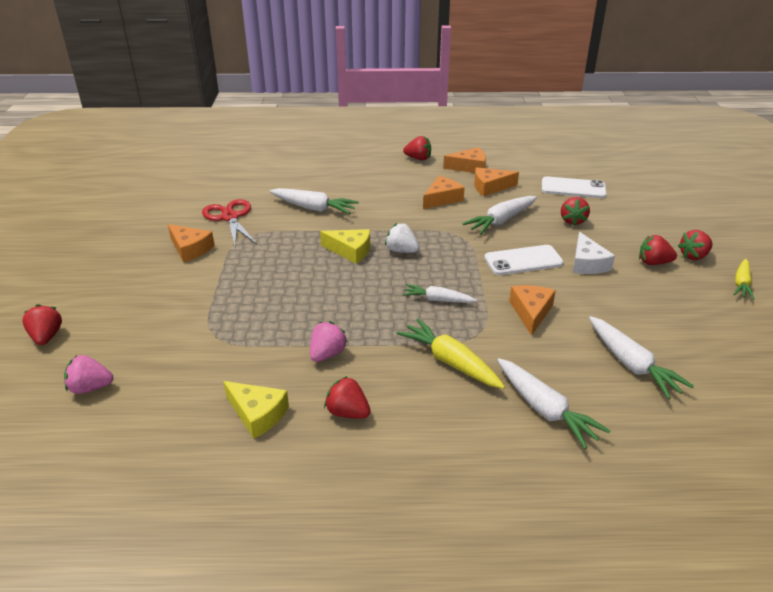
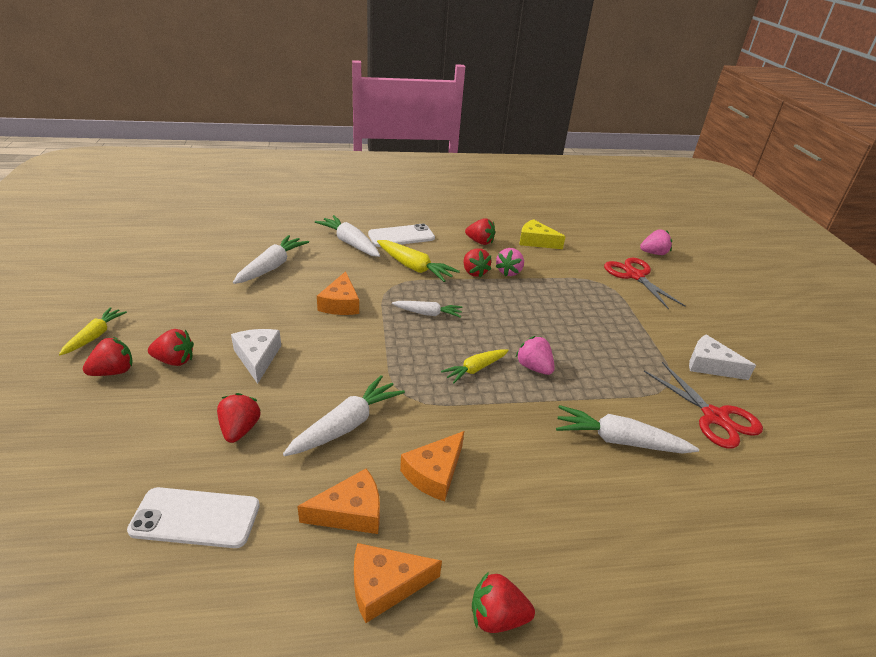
camera: 170 degrees right, 0 degrees up
(46, 337) = (726, 281): red strawberry -> red strawberry (474, 272)
(162, 346) = (634, 276): none -> red scissors
(190, 249) = (710, 365): orange cheese -> white cheese
(350, 251) = (534, 367): yellow cheese -> pink strawberry
(401, 251) = (475, 369): white strawberry -> yellow carrot
(523, 260) = (332, 359): white phone -> white phone (401, 236)
(631, 364) = (272, 267): white carrot -> white carrot turned 60 degrees clockwise

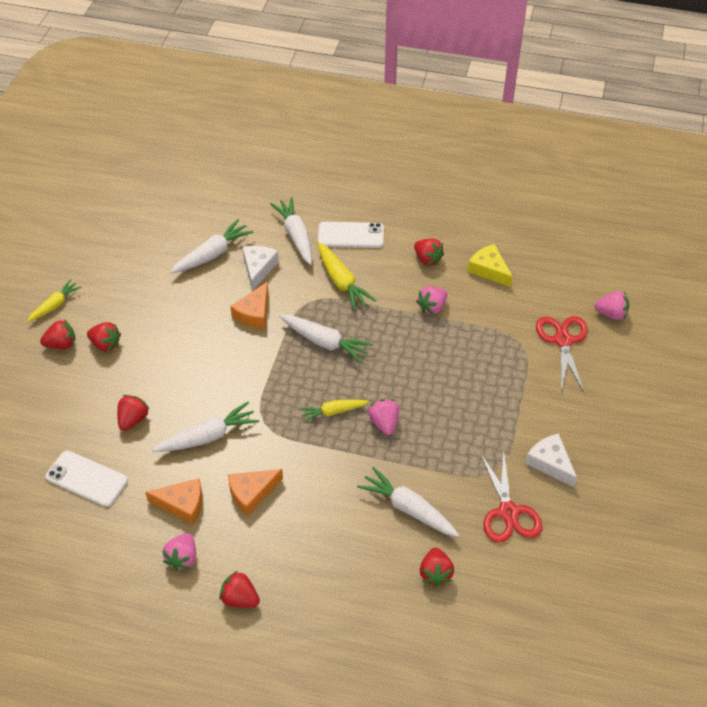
camera: 25 degrees right, 15 degrees up
(257, 358) = (166, 356): white cheese -> white cheese (258, 268)
(385, 585) = (182, 558): orange cheese -> pink strawberry
(428, 313) = (325, 342): white carrot -> white carrot, size x1.55
(474, 272) = (397, 300): red strawberry -> red strawberry (435, 573)

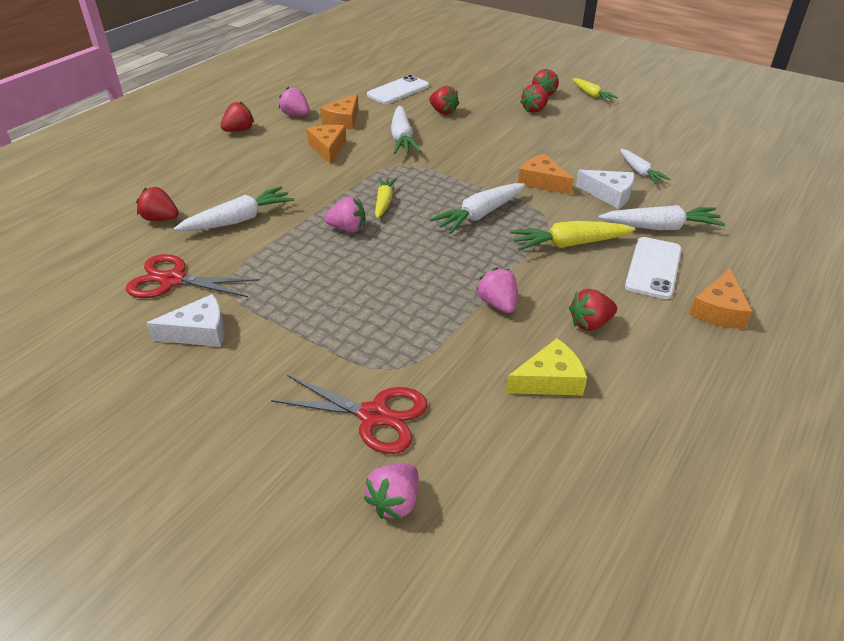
camera: 110 degrees right, 10 degrees down
(212, 254) = (640, 172): white carrot -> white carrot, size x0.65
(382, 203) = (718, 310): none -> orange cheese

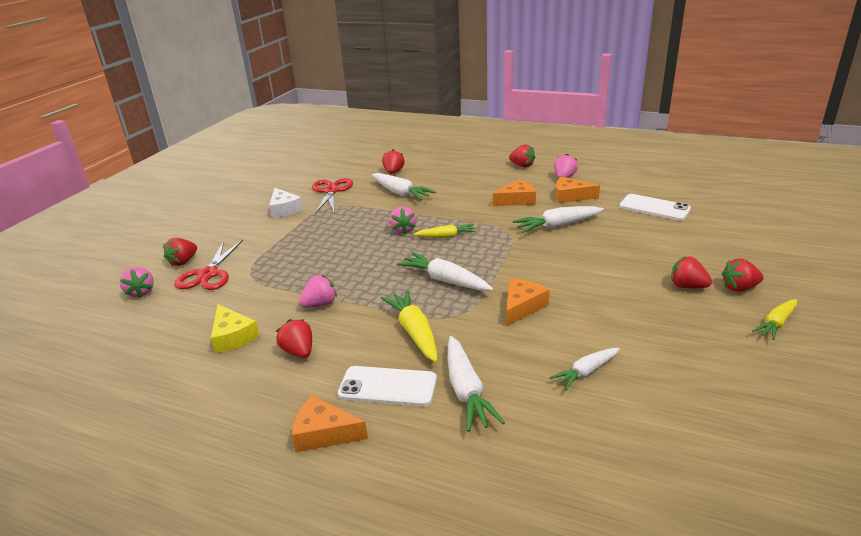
camera: 80 degrees right, 10 degrees down
(395, 502) = (141, 292): pink strawberry -> pink strawberry turned 135 degrees counterclockwise
(443, 112) = (629, 236): red strawberry -> red strawberry (183, 262)
(609, 194) = (519, 351): white cheese -> none

